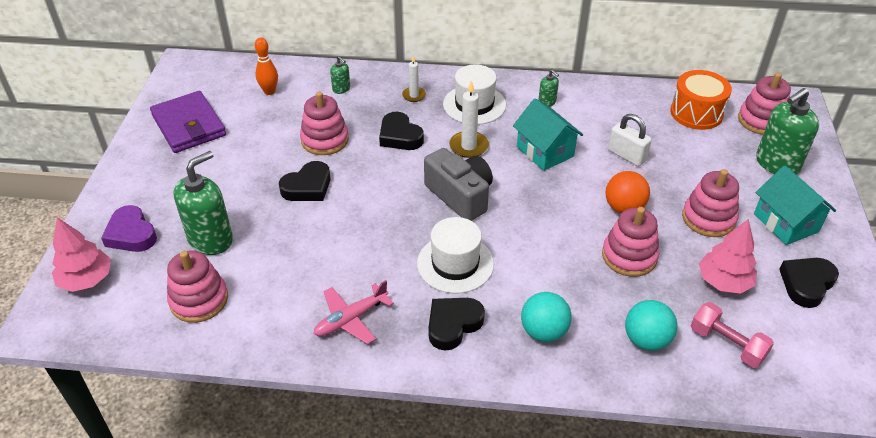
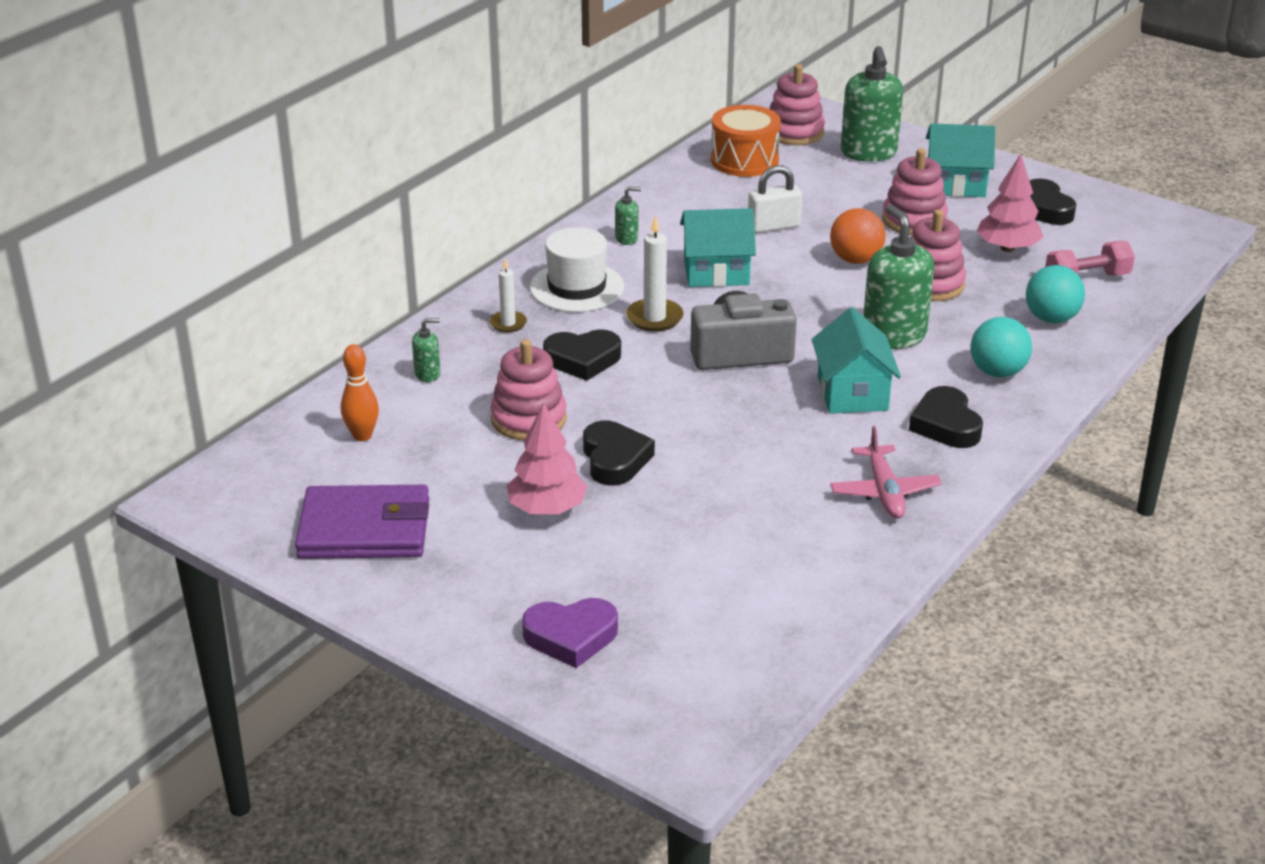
camera: 60 degrees left, 10 degrees down
(87, 280) = (634, 698): pink tree -> pink tree (547, 509)
(199, 300) = (758, 602): pink stacking toy -> none
(211, 239) = (647, 566): green soap dispenser -> green soap dispenser (893, 335)
(455, 264) = (852, 393): white hat -> turquoise house

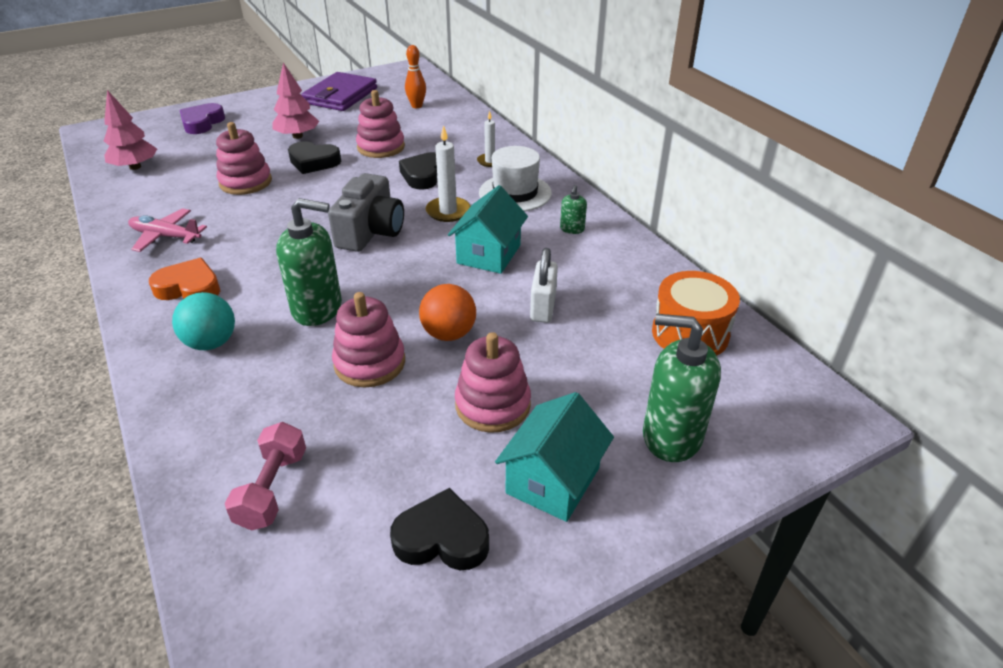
camera: 115 degrees right, 5 degrees up
(428, 374) = (457, 129): green soap dispenser -> none
(794, 132) = (749, 394): pink stacking toy -> pink stacking toy (245, 182)
(852, 393) = (272, 261): turquoise house -> none
(945, 425) = (189, 288): black heart -> orange heart
(1007, 248) = (384, 453): pink tree -> pink tree (135, 167)
(1051, 318) = (240, 418): turquoise ball -> none

